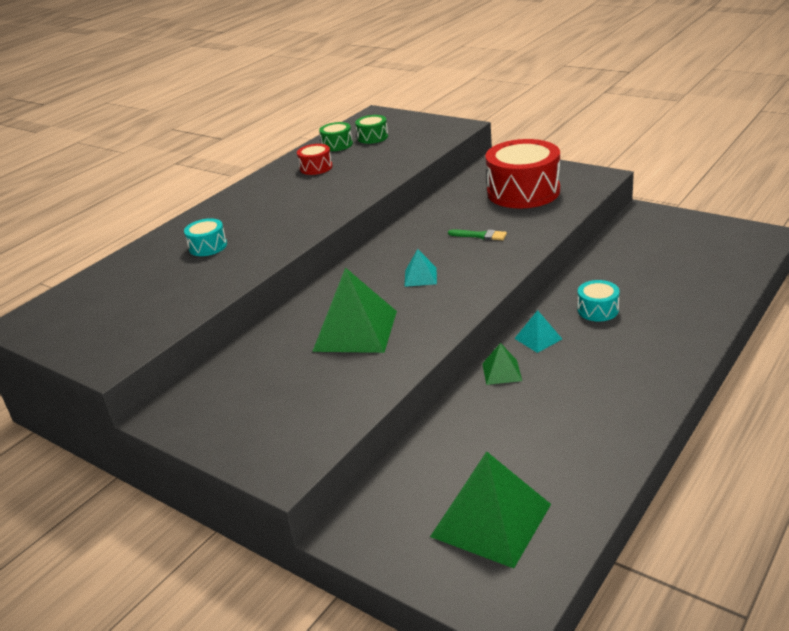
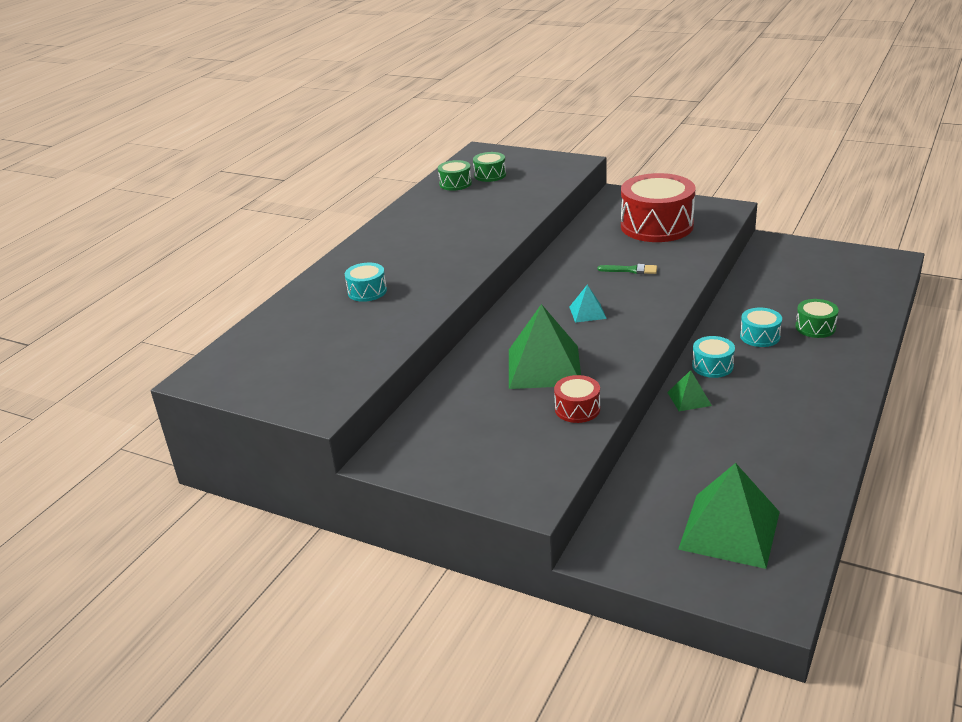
camera: 10 degrees left, 0 degrees up
(316, 167) = (444, 208): red drum -> red drum (577, 409)
(538, 338) = (712, 366): turquoise pyramid -> turquoise drum
(659, 303) = (815, 327): none -> green drum

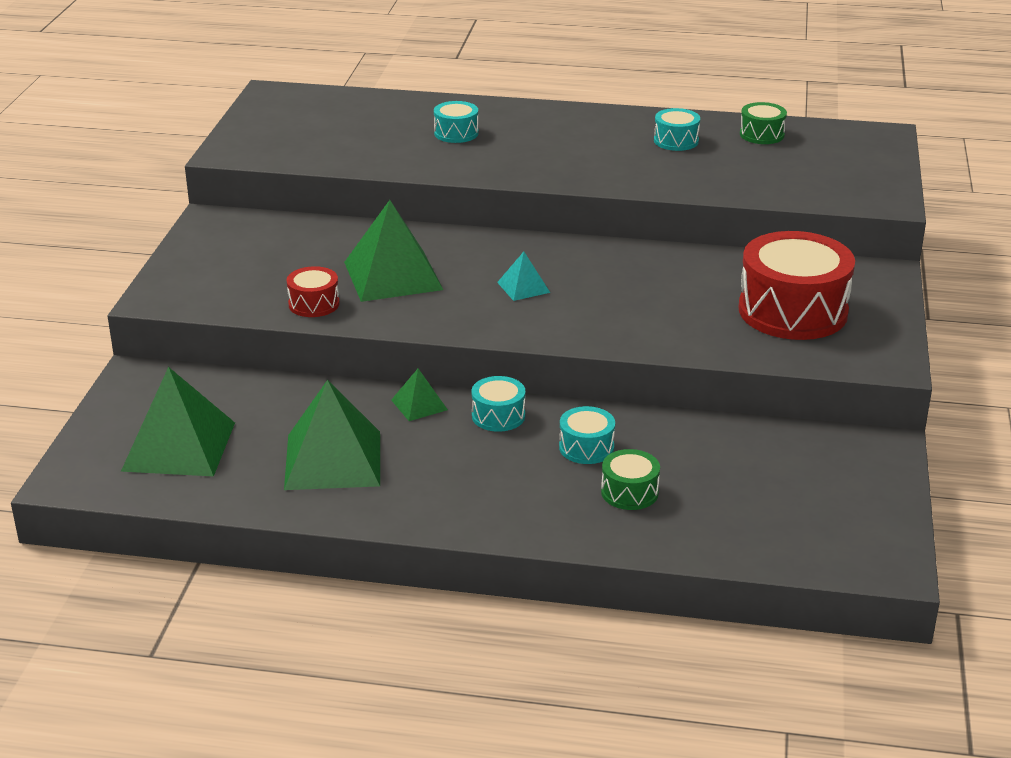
camera: 70 degrees right, 0 degrees up
(445, 211) = (676, 141): none -> turquoise drum
(490, 175) = (803, 151): green drum -> none
(631, 270) = (647, 304): green brush -> none
(762, 446) = (333, 460): none -> green pyramid

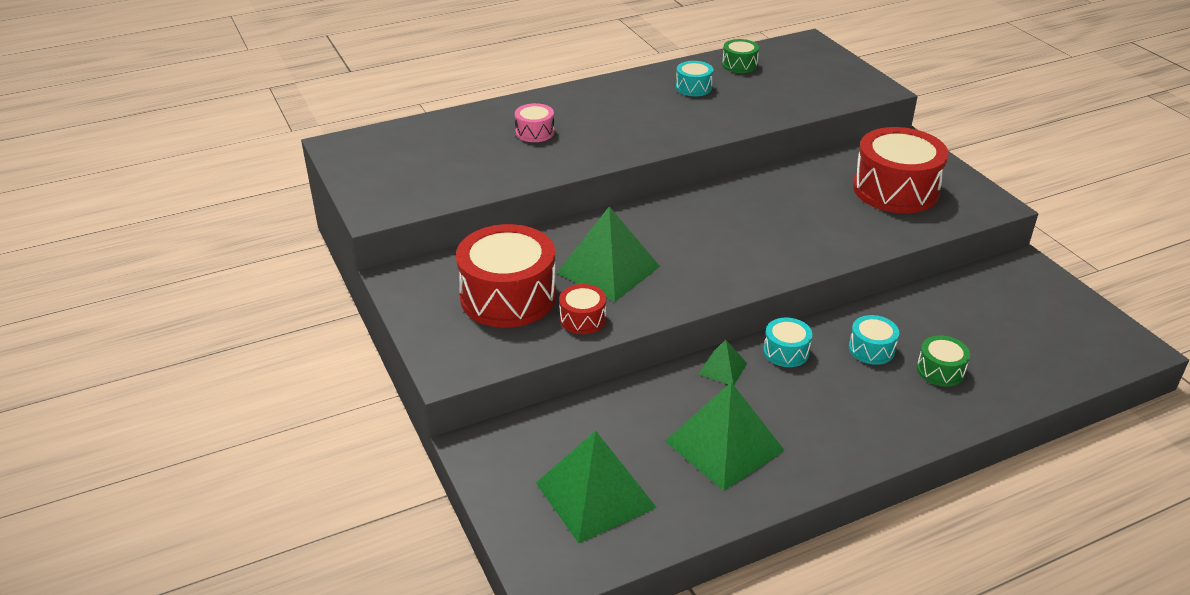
camera: 35 degrees left, 5 degrees up
(277, 265) = (508, 296): none -> red drum
(456, 133) = (535, 132): turquoise drum -> pink drum
(523, 287) = (711, 241): turquoise pyramid -> none

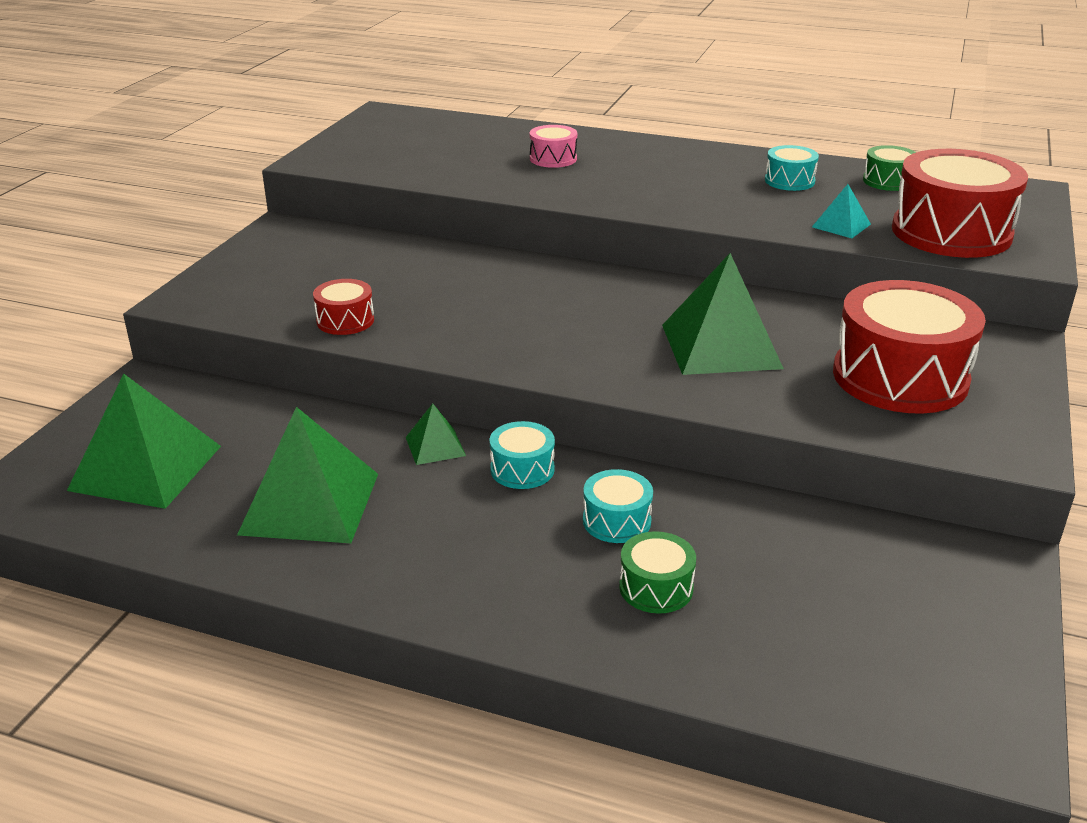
camera: 45 degrees right, 5 degrees down
(508, 296) = (326, 277): red drum -> red drum (951, 232)
(608, 269) = (444, 298): green pyramid -> green pyramid (720, 346)
(770, 108) = (841, 225): none -> turquoise pyramid

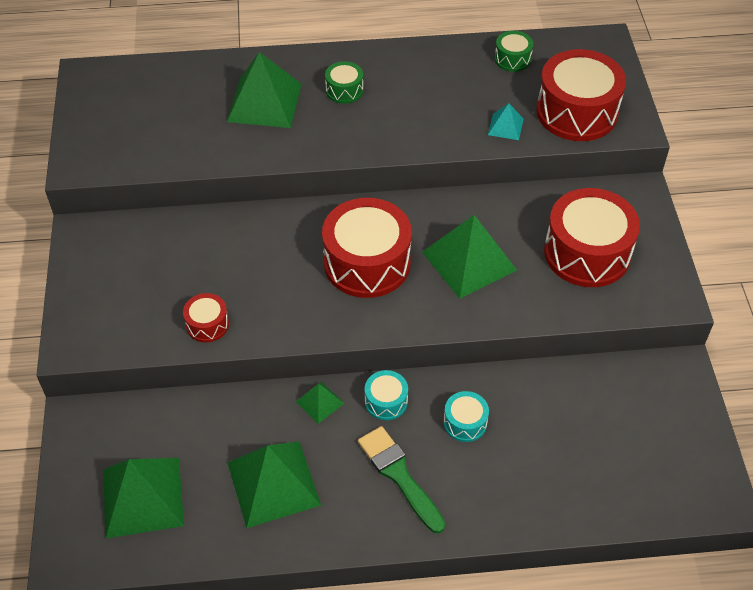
camera: 25 degrees left, 20 degrees up
(481, 546) = (399, 475): none -> green brush
(553, 159) = (264, 102): pink drum -> green pyramid
(583, 318) = (367, 263): none -> red drum
(656, 587) = (513, 466): green drum -> green drum (344, 90)
(789, 181) = (447, 80): turquoise drum -> none

